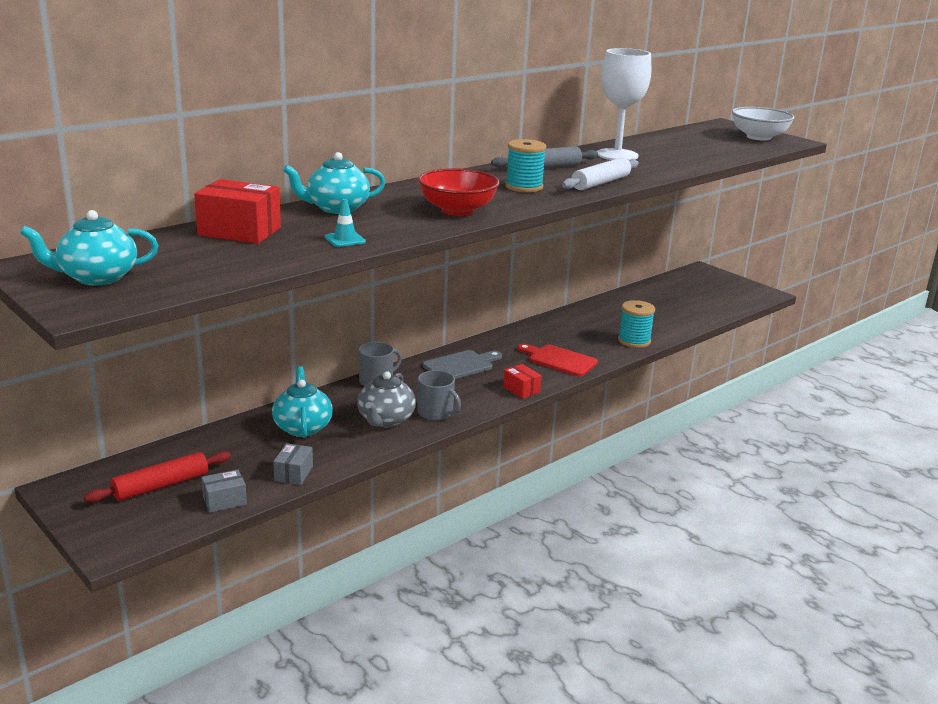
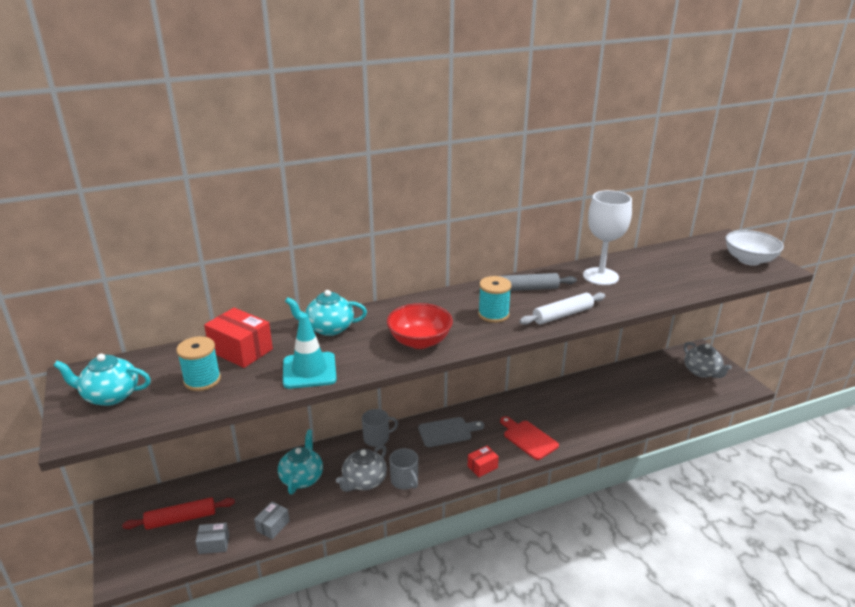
camera: 20 degrees right, 5 degrees up
(345, 239) = (309, 371): turquoise traffic cone -> turquoise traffic cone, size x1.98
(521, 389) = (482, 467): red box -> red box turned 75 degrees clockwise
(634, 341) = (601, 426): turquoise spool -> turquoise spool (202, 380)
(714, 287) = (702, 372): none -> grey teapot

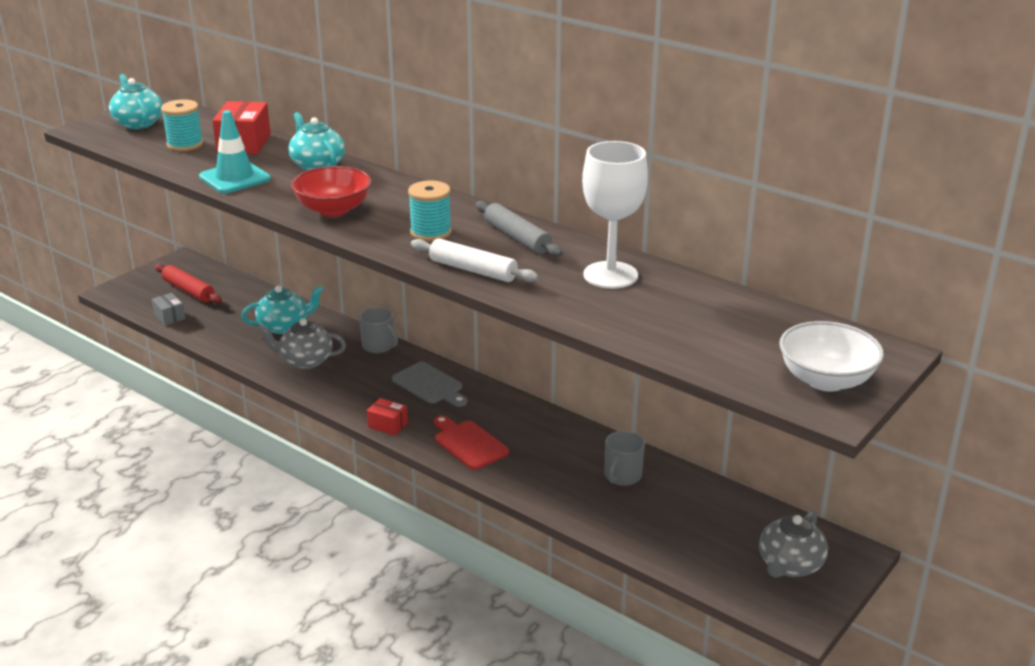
camera: 60 degrees right, 0 degrees up
(273, 526) = (210, 335): grey box -> none
(404, 481) = (325, 383): grey mug -> grey mug (622, 476)
(528, 438) = (468, 443): red cutting board -> red cutting board turned 60 degrees counterclockwise

